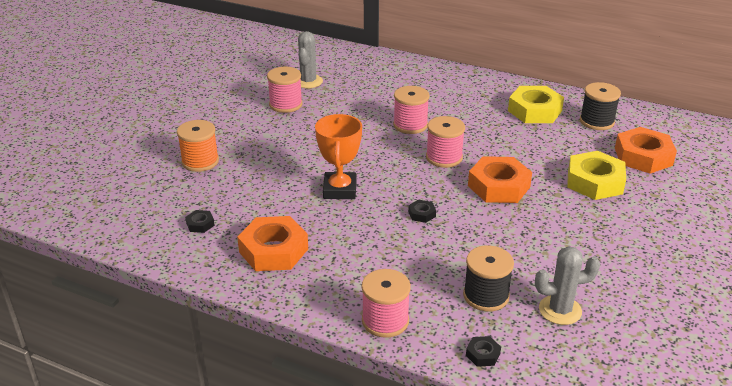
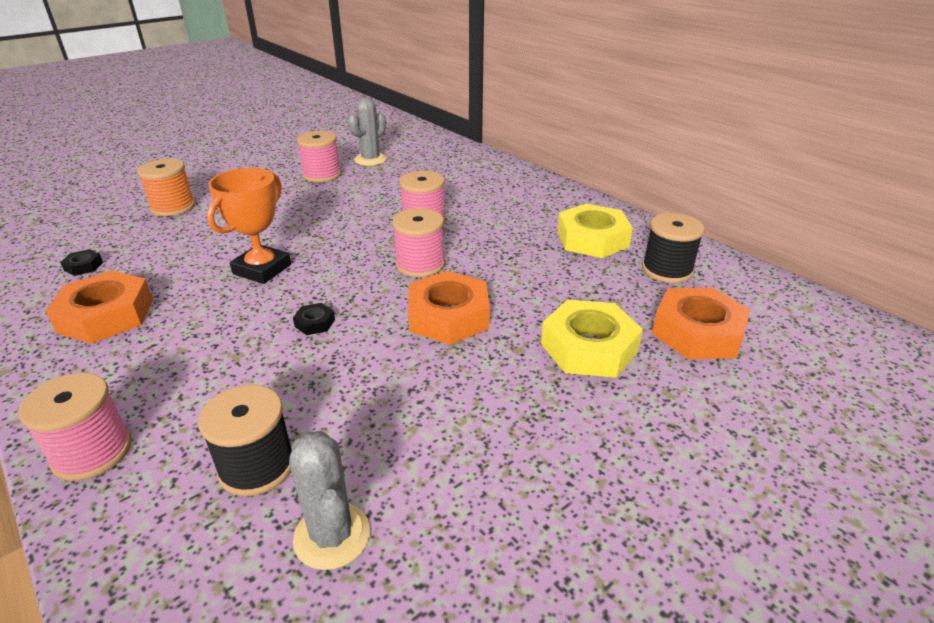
camera: 25 degrees right, 0 degrees up
(483, 354) = (137, 566): black nut -> none
(560, 310) = (332, 536): grey cactus -> grey cactus turned 45 degrees clockwise

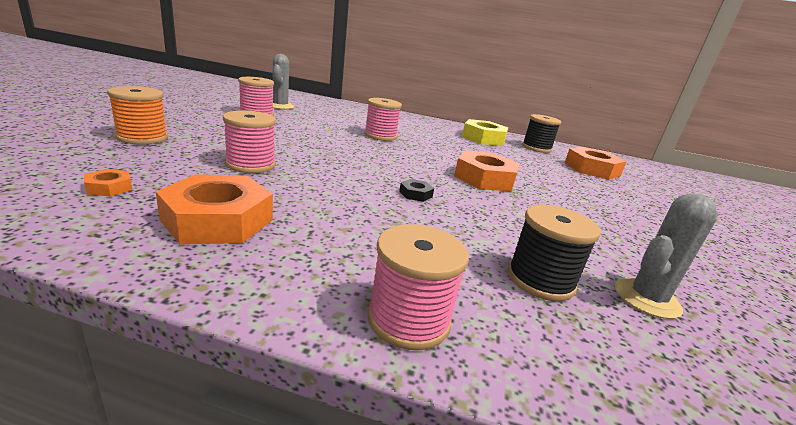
camera: 40 degrees left, 10 degrees down
(83, 266) = (109, 187): black nut -> orange nut
(262, 269) = (315, 170): orange trophy -> none
(332, 536) = (646, 298): grey cactus -> grey cactus turned 60 degrees counterclockwise
(420, 264) = (420, 156): pink spool -> pink spool (250, 164)
(589, 347) = (568, 181): yellow nut -> none

